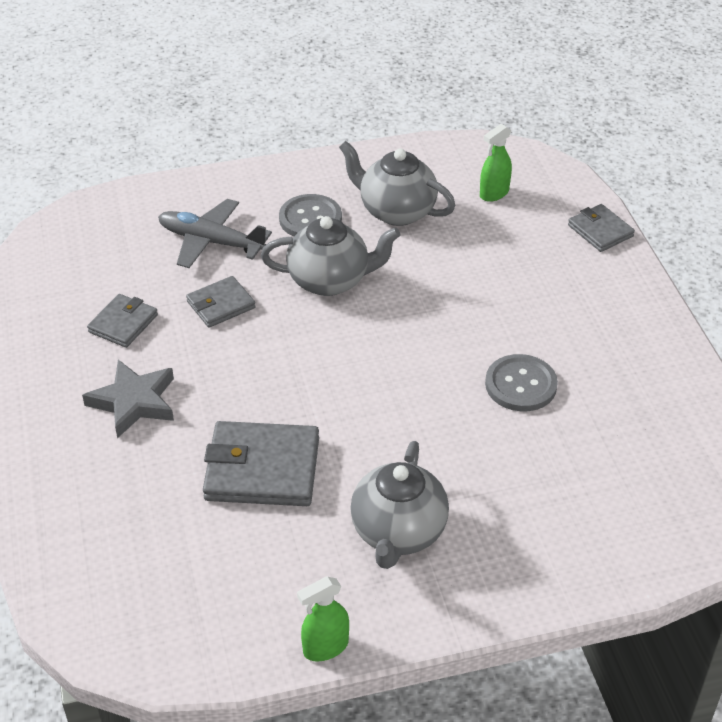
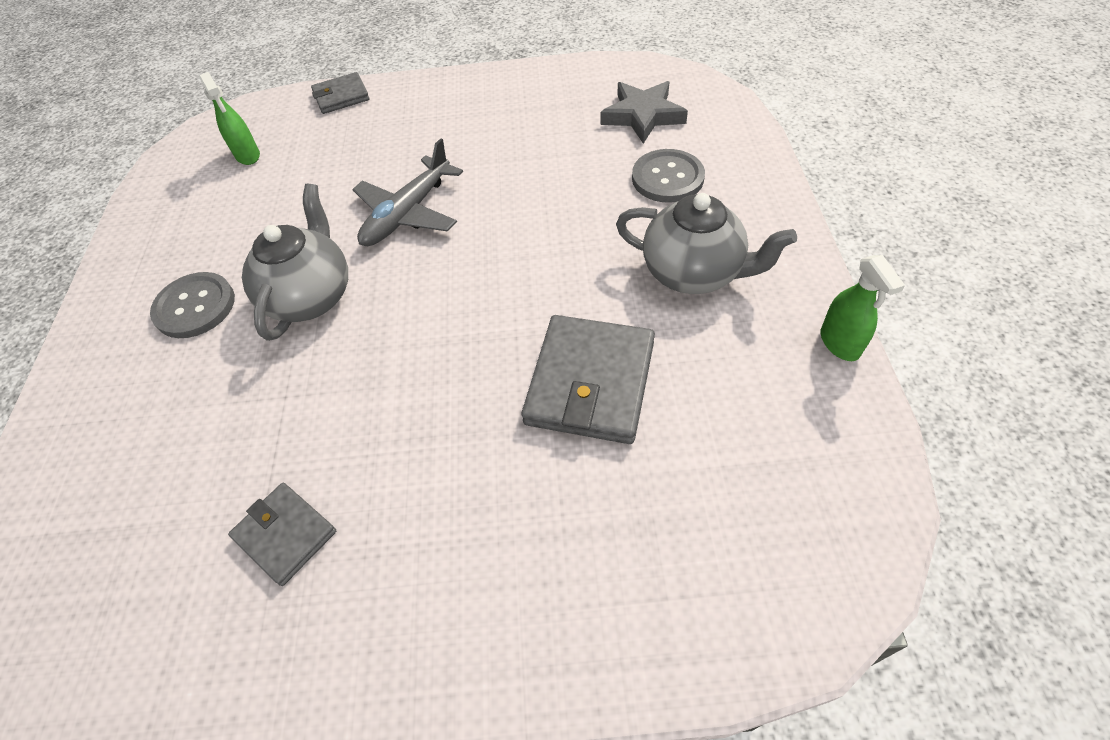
camera: 75 degrees left, 10 degrees up
(133, 402) = (444, 524): grey star -> grey star (643, 115)
(211, 242) = (176, 414): grey plane -> grey plane (408, 213)
(221, 305) = (301, 410): grey wallet -> none
(396, 211) = (229, 230): grey teapot -> none
(521, 385) = (520, 168): grey button -> grey button (667, 178)

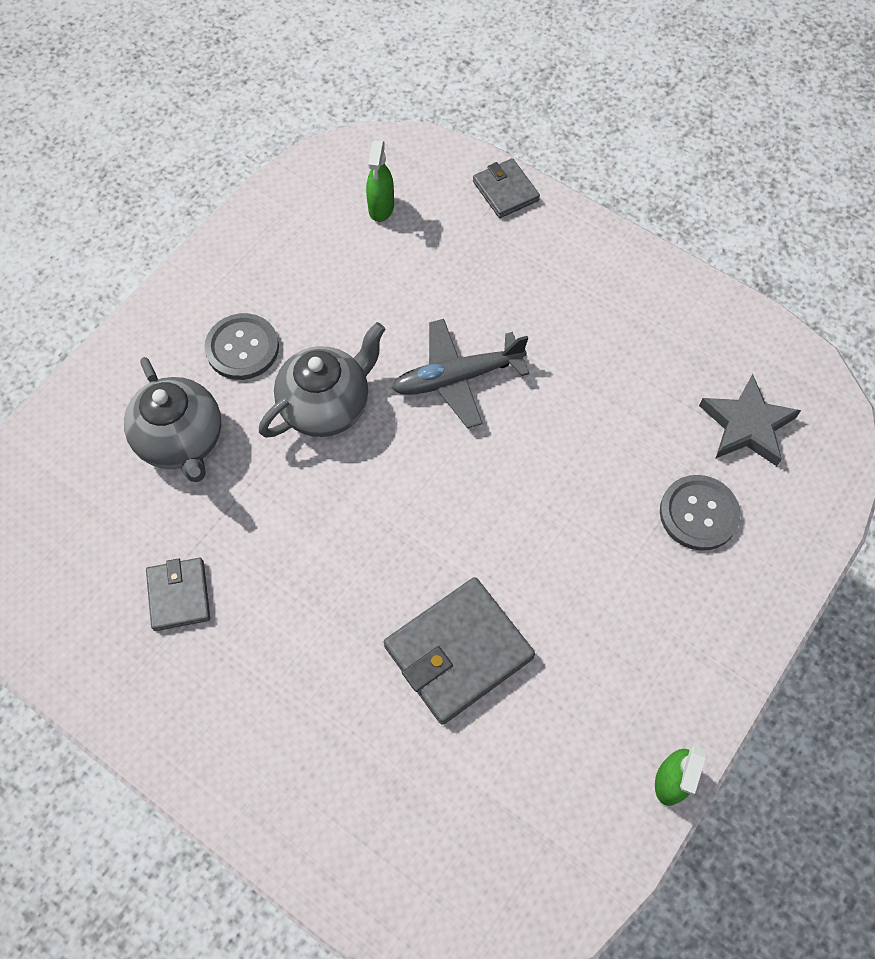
camera: 35 degrees right, 10 degrees up
(341, 96) = (505, 191): grey wallet -> grey wallet turned 45 degrees clockwise
(693, 273) = (624, 625): grey teapot -> grey teapot (182, 441)

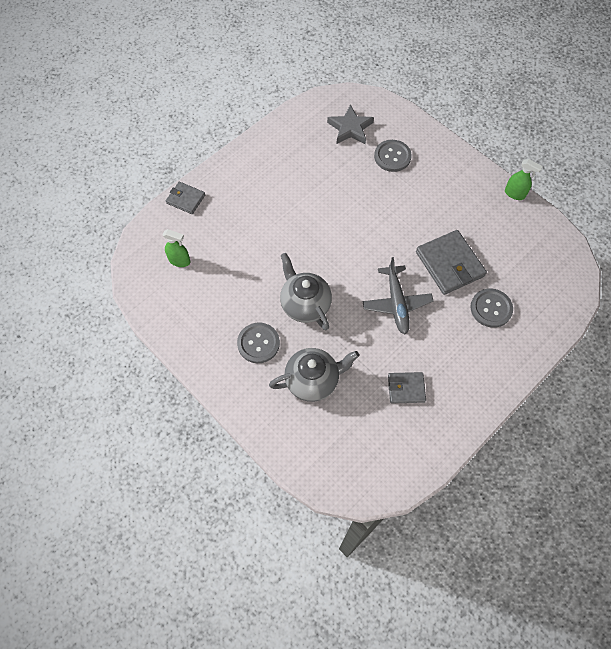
camera: 80 degrees left, 0 degrees up
(368, 743) = (491, 308): none -> grey button
(457, 378) = (300, 241): grey plane -> grey plane (396, 303)
(505, 191) = (186, 199): grey wallet -> grey wallet turned 45 degrees clockwise

